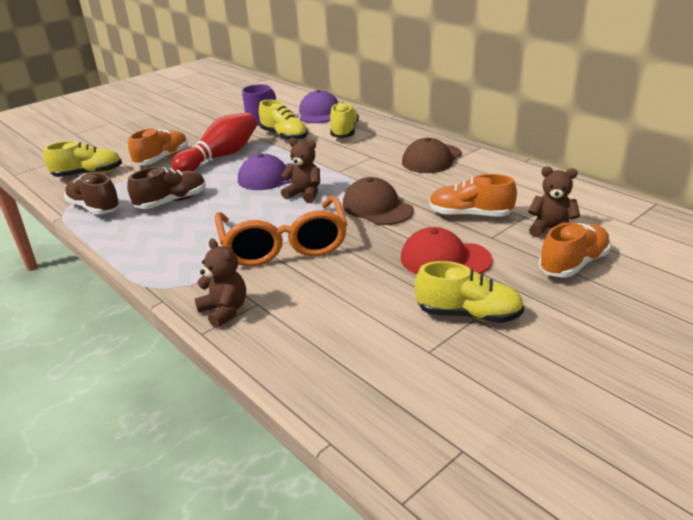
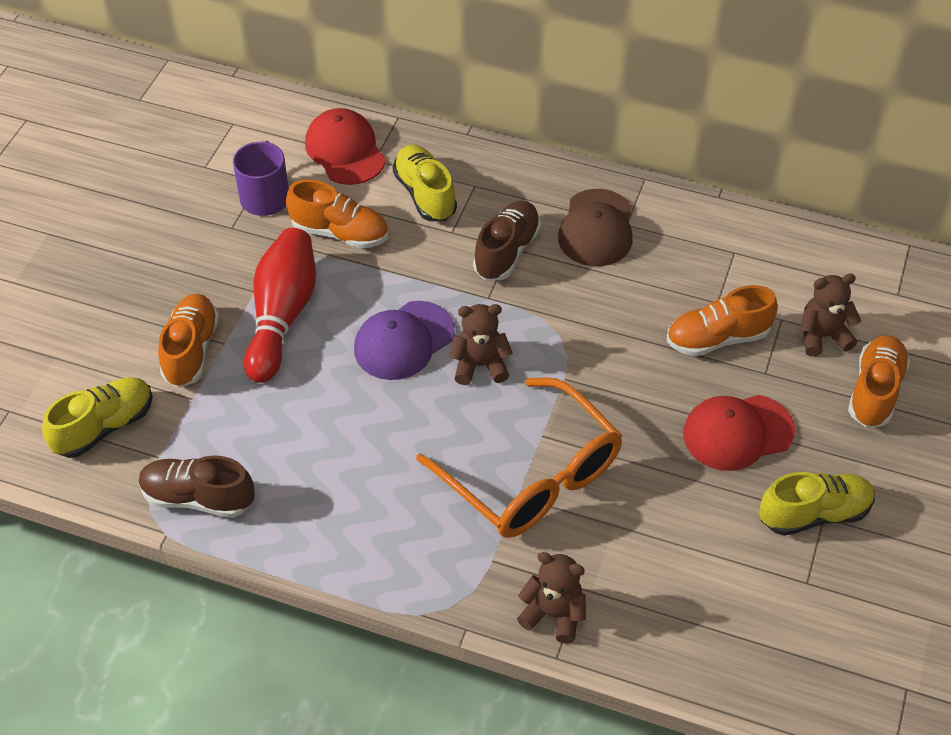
camera: 30 degrees left, 20 degrees up
(172, 202) = (304, 445): brown shoe -> brown shoe (507, 252)
(284, 136) = (340, 233): yellow shoe -> orange shoe
(319, 113) = (345, 150): purple cap -> red cap
(377, 207) = (596, 361): brown cap -> none

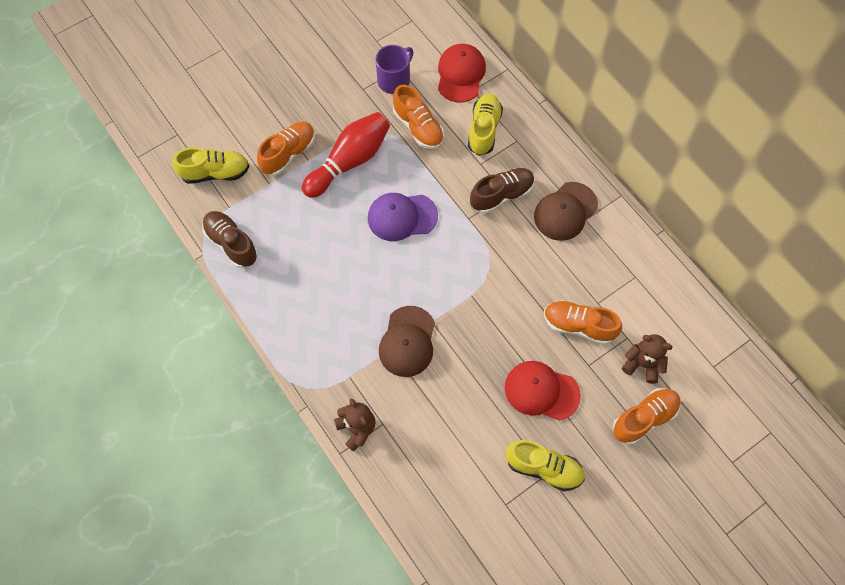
camera: 35 degrees right, 15 degrees up
(480, 365) = (431, 258): brown teddy bear -> none
(531, 475) = (407, 342): orange glasses -> brown cap

